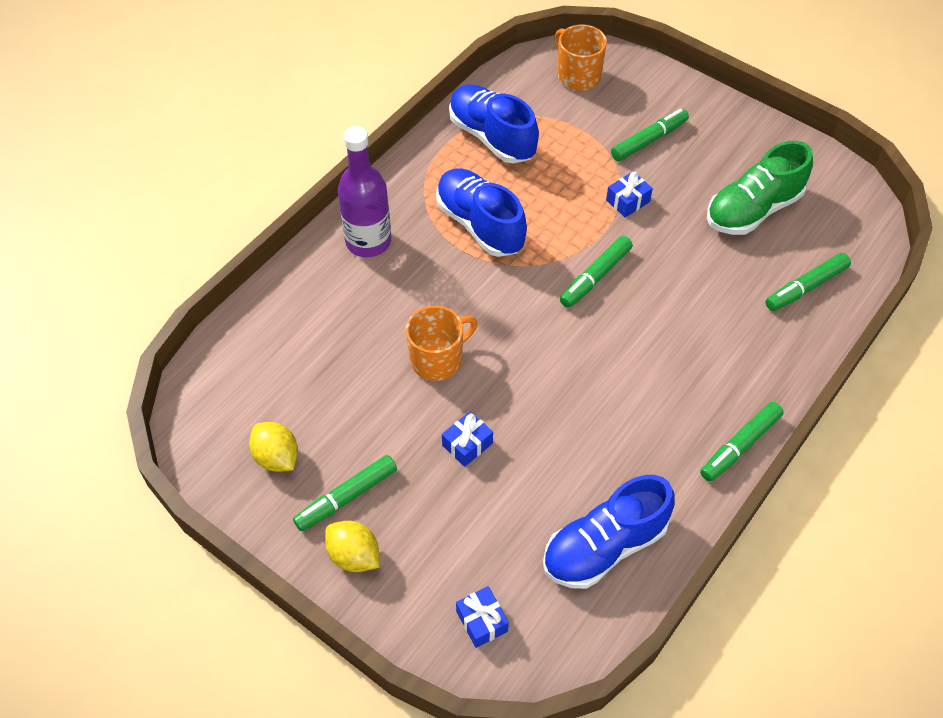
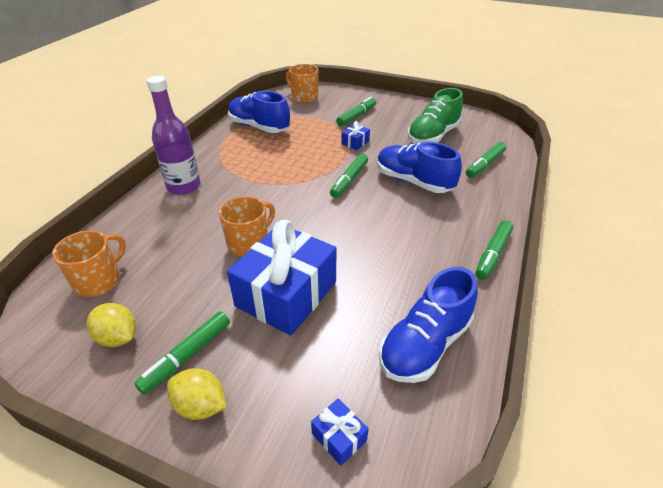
camera: 15 degrees left, 15 degrees down
(258, 375) = (99, 280): none -> orange mug
(467, 444) = (286, 294): blue gift -> blue gift, size x2.45
(480, 224) = (262, 167): blue shoe -> blue shoe (413, 182)

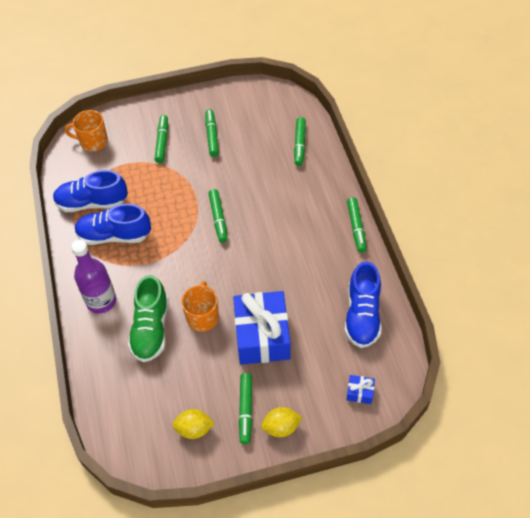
camera: 35 degrees left, 15 degrees up
(99, 280) = (136, 407): orange mug -> none
(355, 143) = (188, 175): blue gift -> none
(403, 128) = (212, 136): none -> green marker
(413, 182) = (264, 192): blue shoe -> blue shoe (114, 235)
(433, 136) = (241, 132): green shoe -> green shoe (151, 329)

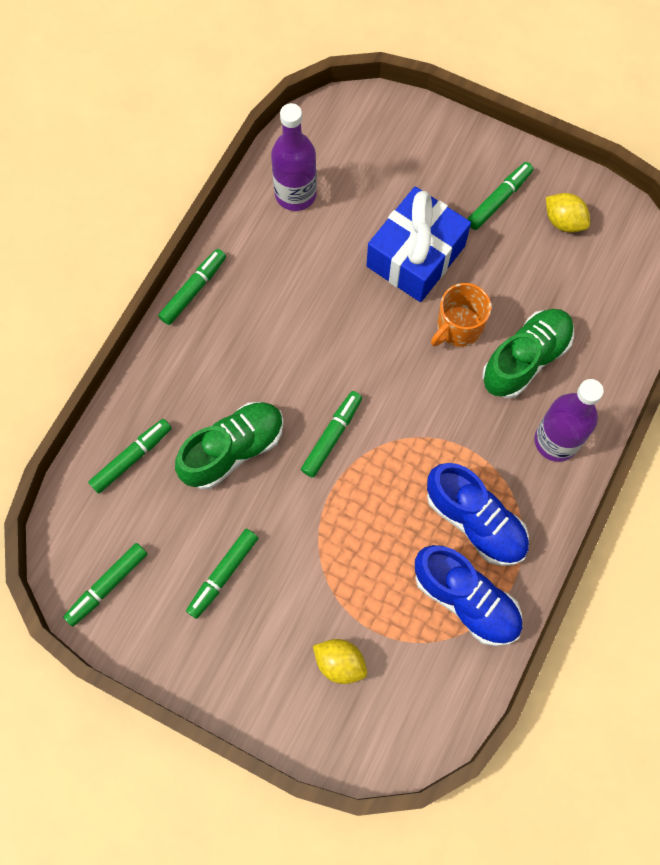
camera: 140 degrees left, 15 degrees up
(93, 141) = (387, 716): orange mug -> none
(162, 142) = (295, 625): green marker -> green marker (107, 585)
(258, 180) = (233, 450): none -> green shoe
(281, 427) = (480, 159): yellow lemon -> yellow lemon (340, 663)
(360, 392) = (376, 130): blue gift -> none
(362, 315) = (295, 194): blue shoe -> purple bottle

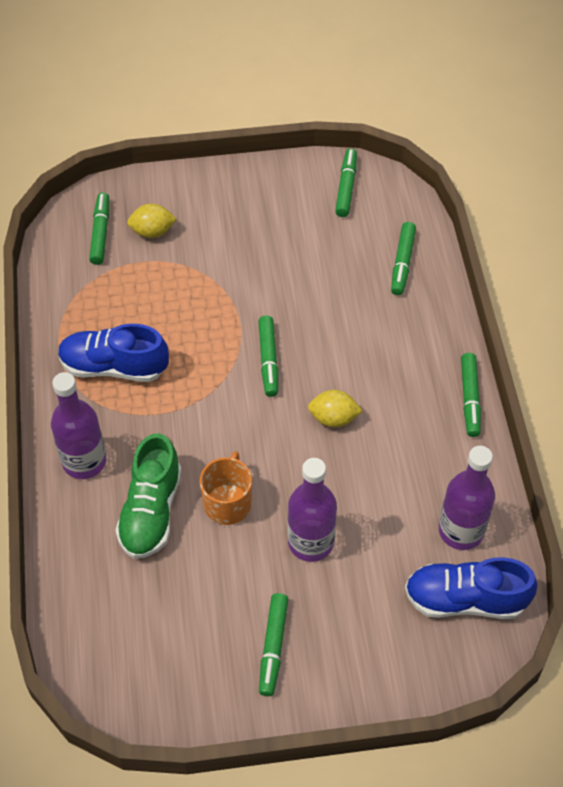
camera: 145 degrees right, 15 degrees down
(223, 575) = (274, 234): green marker -> green marker (100, 233)
(233, 450) = (334, 309): green shoe -> none
(415, 256) = (310, 542): blue gift -> purple bottle
(466, 600) = (87, 314): blue shoe -> blue shoe (465, 599)
(563, 221) = (196, 665): yellow lemon -> yellow lemon (333, 418)

